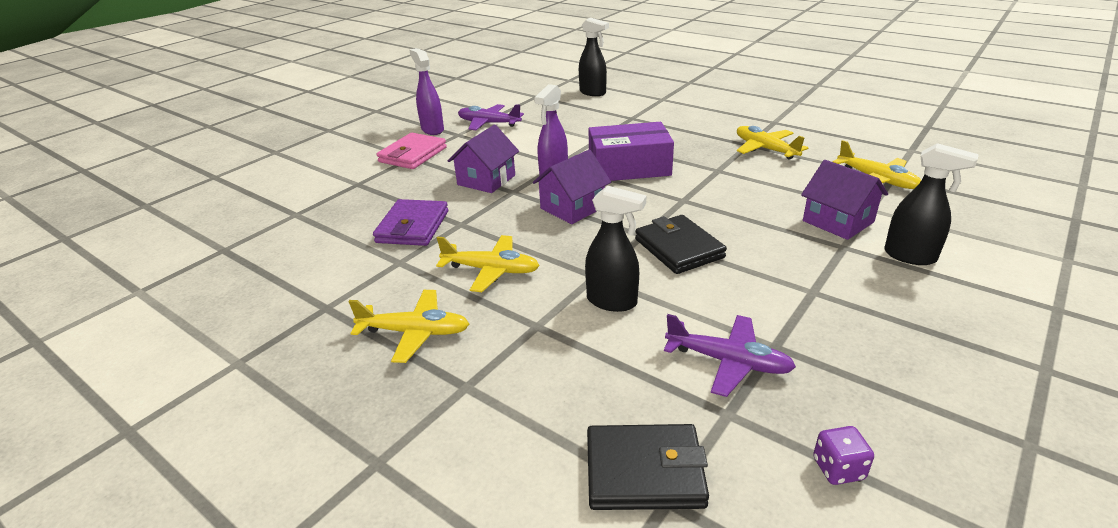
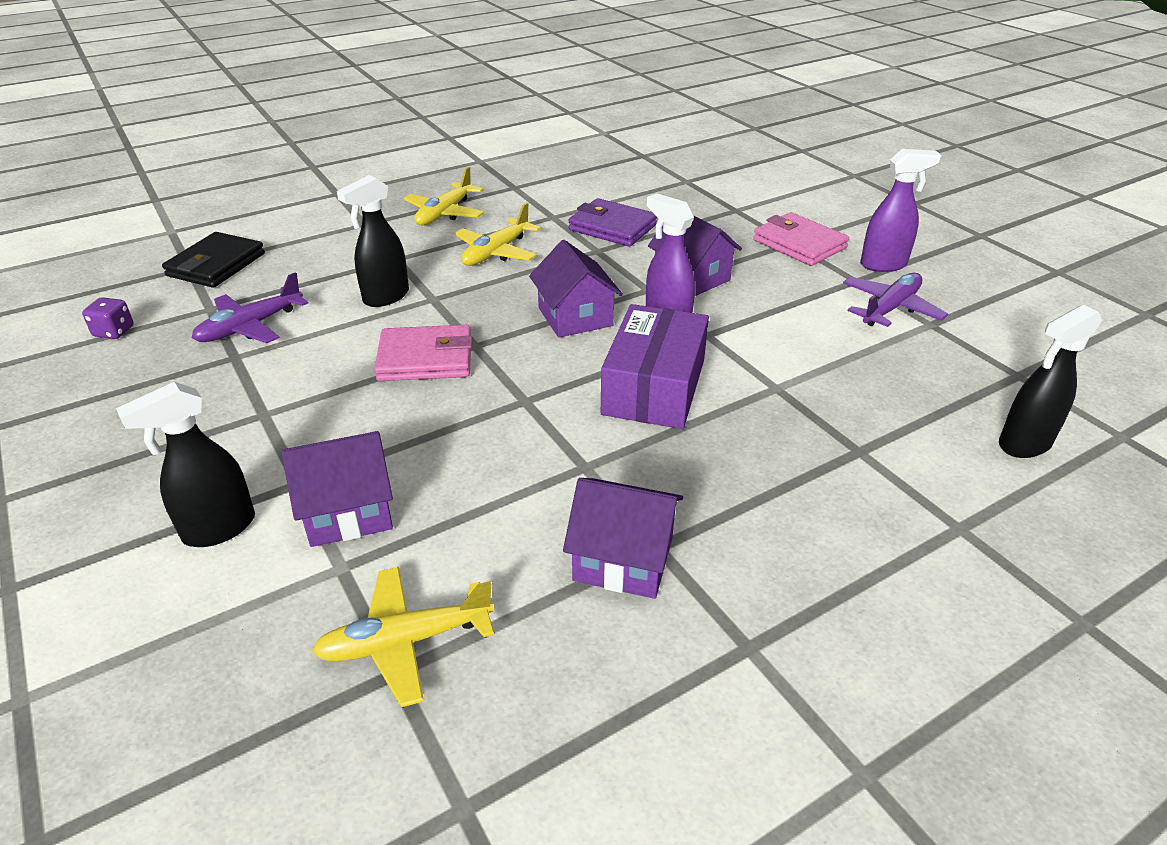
camera: 110 degrees right, 5 degrees up
(678, 248) = (425, 359): black wallet -> pink wallet
(765, 149) = (623, 559): yellow plane -> purple house

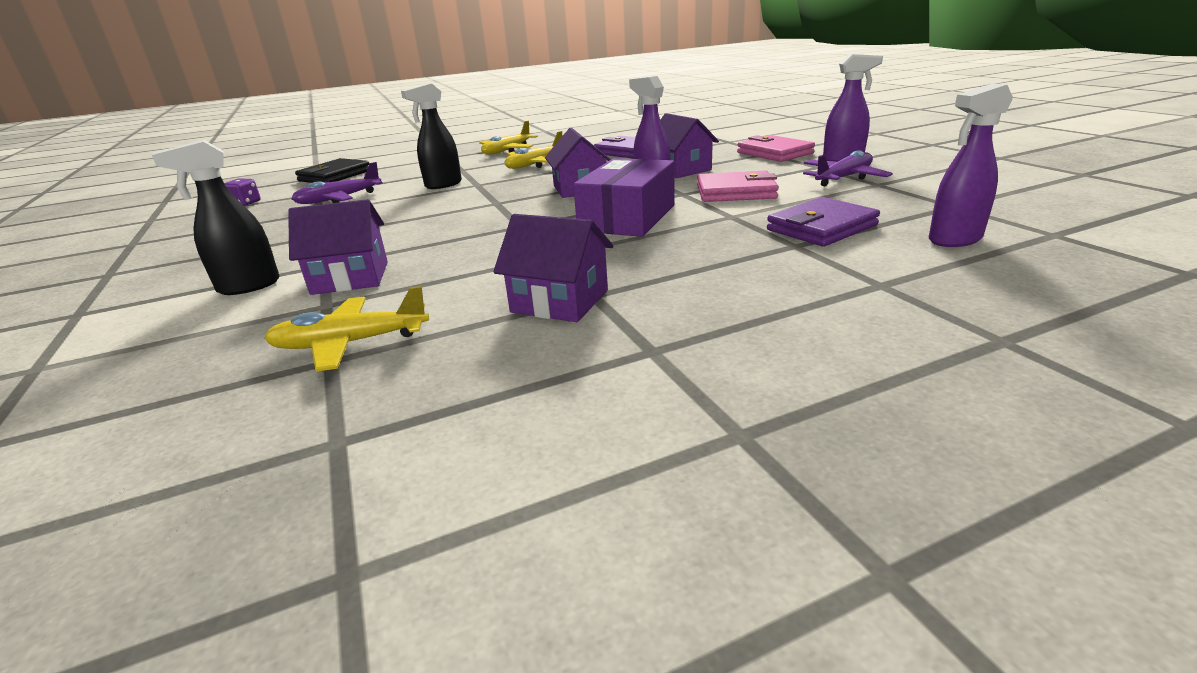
camera: 10 degrees right, 10 degrees down
(425, 359) = (455, 209): pink wallet -> pink wallet (735, 192)
(882, 416) = (821, 228): none -> purple wallet
(1024, 444) = (954, 240): black spray bottle -> purple spray bottle

